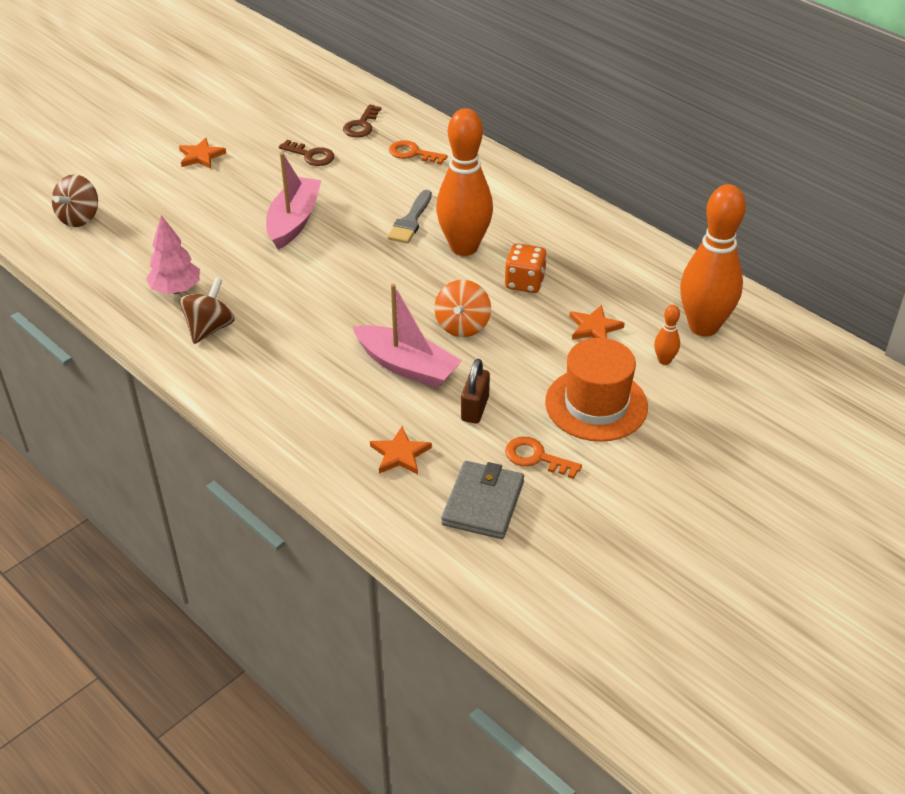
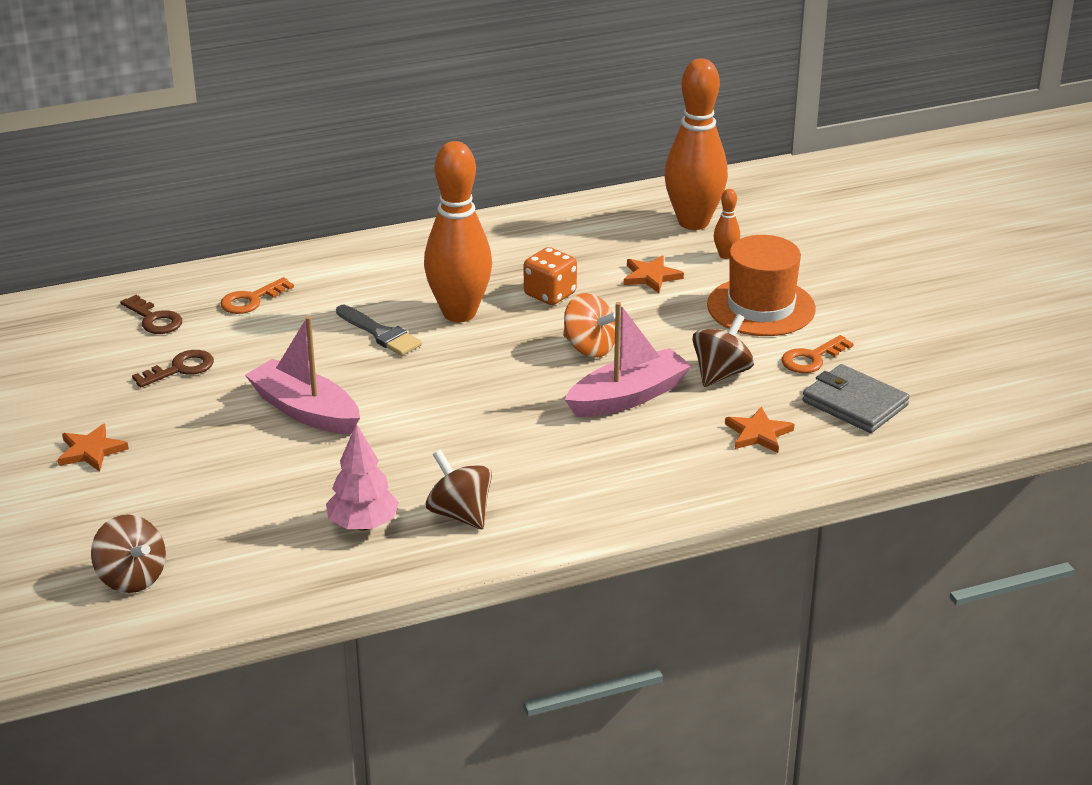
camera: 65 degrees left, 10 degrees down
(475, 408) = (721, 374): brown padlock -> brown spinning top

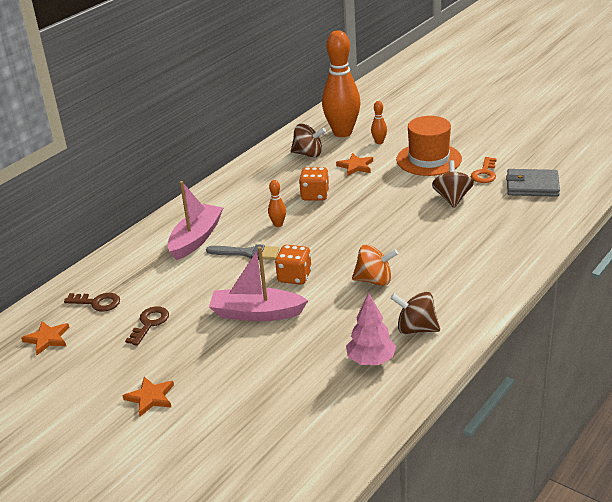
camera: 30 degrees left, 0 degrees up
(131, 578) = (272, 461): brown spinning top -> brown spinning top (308, 154)
(251, 300) = (146, 267): orange key -> none
(399, 387) = (294, 277): none -> orange dice
(459, 313) = (278, 224): orange bowling pin -> orange bowling pin, size x0.41
(589, 348) = (370, 213): orange spinning top -> orange spinning top (374, 280)
(628, 397) = (422, 229): pink boat -> pink boat (196, 239)
(758, 433) = (508, 219): orange star -> orange star (47, 339)

